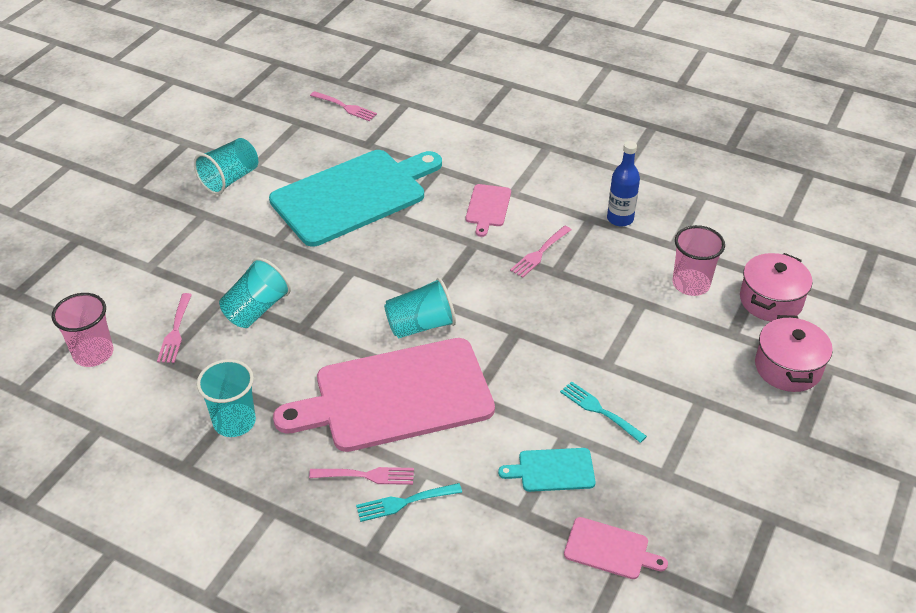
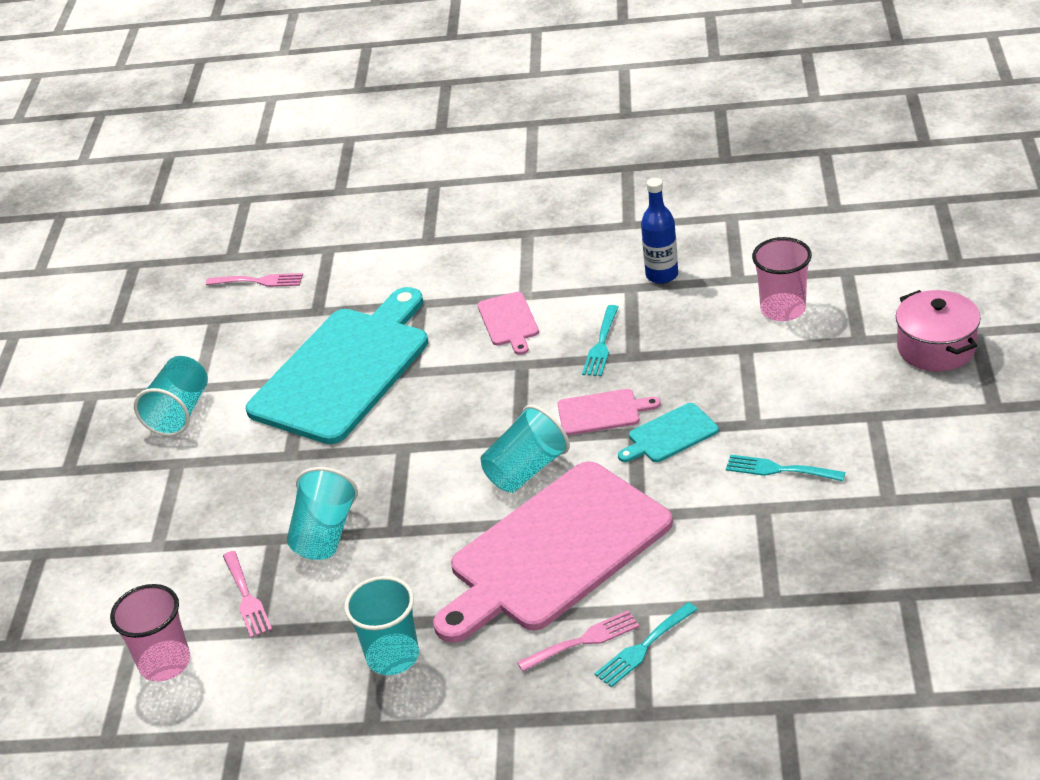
camera: 20 degrees left, 5 degrees down
(539, 253) = (601, 344): pink fork -> turquoise fork
(553, 470) = (774, 547): turquoise cutting board -> turquoise cutting board (670, 435)
(610, 549) = (885, 592): pink cutting board -> pink cutting board (602, 412)
(770, 300) = (874, 291): pink pot -> none

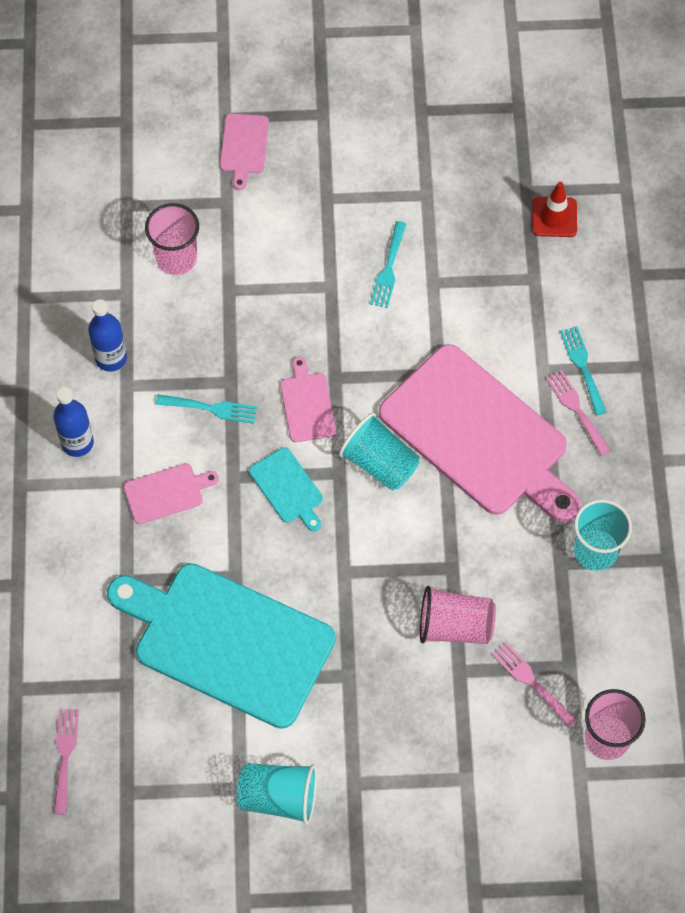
camera: 100 degrees left, 25 degrees up
(247, 597) = (531, 682): pink fork -> pink fork turned 105 degrees counterclockwise
(325, 534) = (454, 626): turquoise cup -> pink cup
(568, 262) = (77, 443): none -> blue bottle
(643, 647) = (582, 367): turquoise fork -> turquoise fork turned 150 degrees counterclockwise
(670, 435) = (341, 350): turquoise cutting board -> turquoise cutting board (287, 488)
(868, 621) = (554, 217): none -> red traffic cone
(936, 348) = (244, 146): pink pot -> pink cutting board

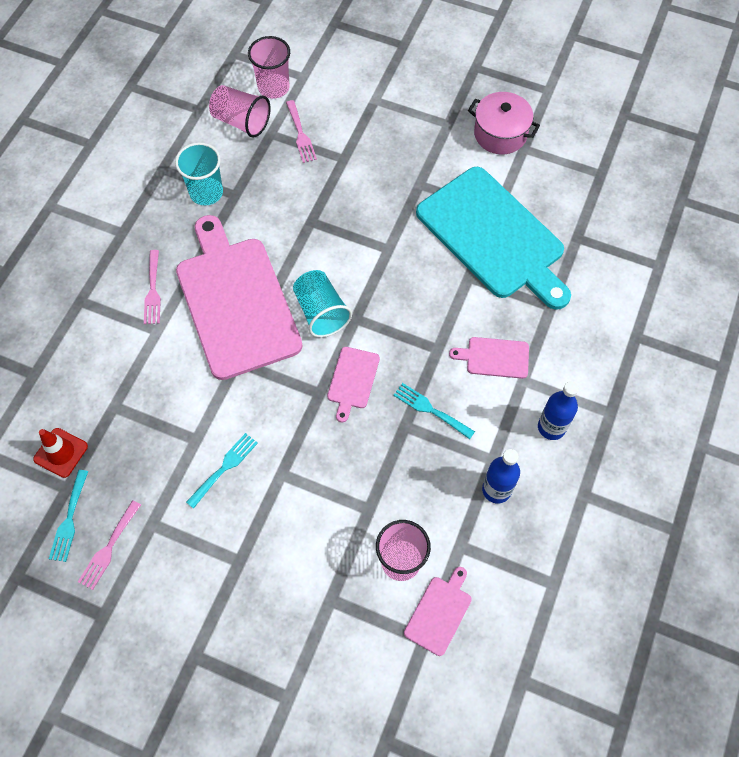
camera: 155 degrees left, 0 degrees up
(65, 756) = (636, 210): pink fork -> pink fork (109, 548)
(244, 146) = (286, 653): pink cutting board -> pink cutting board (439, 613)
(279, 797) = (500, 134): turquoise cup -> pink pot
(287, 488) = (399, 323): turquoise cutting board -> none
(454, 626) = (331, 185): pink cup -> pink cup (241, 121)
(582, 367) = (126, 320): turquoise fork -> turquoise fork (69, 519)

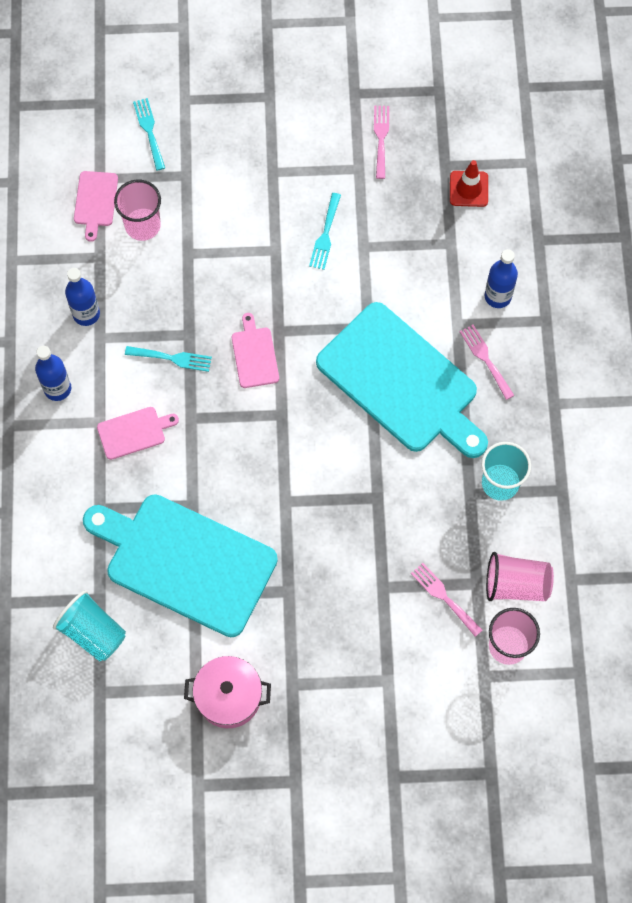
camera: 155 degrees right, 5 degrees up
(69, 519) = (426, 144): turquoise fork -> turquoise fork (149, 131)
(105, 339) = (497, 296): none -> blue bottle
(236, 302) = (401, 382): pink cutting board -> turquoise cutting board
(321, 312) = (316, 406): turquoise cup -> turquoise cup (93, 632)

